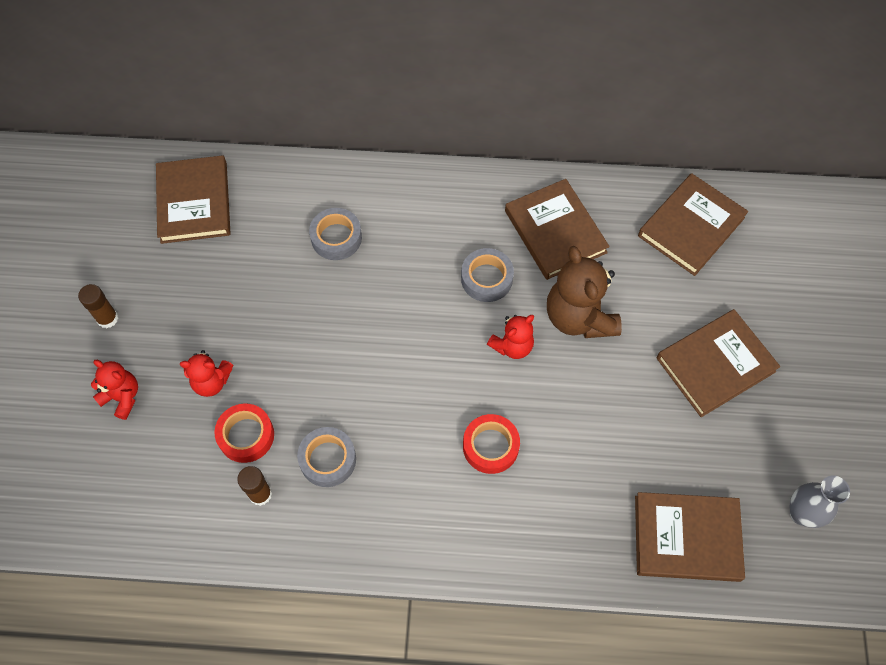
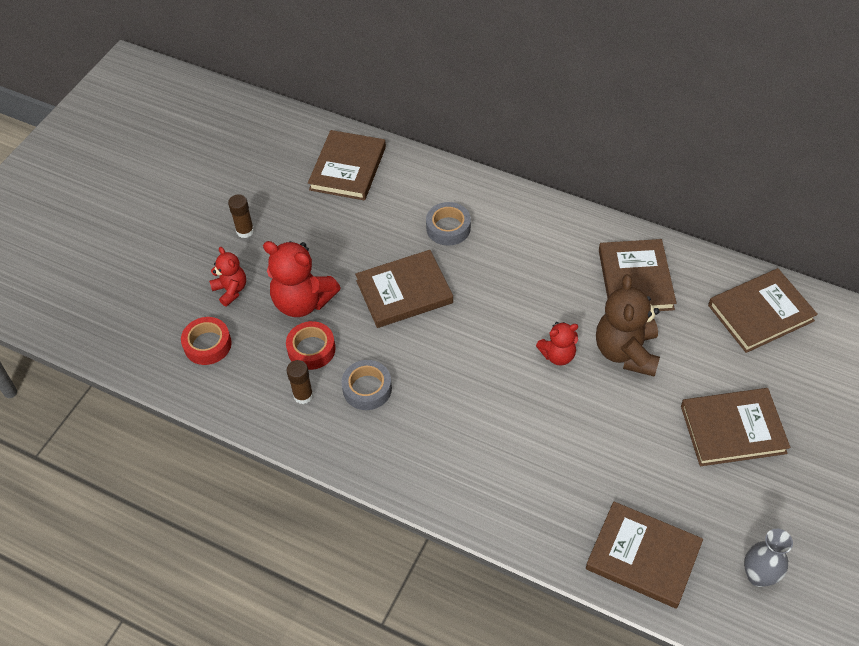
camera: 25 degrees right, 10 degrees down
(211, 382) = (302, 301): red teddy bear -> red teddy bear, size x1.75
(320, 330) = (404, 292): none -> brown book
(486, 279) = (559, 297): grey tape -> none
(490, 446) = (504, 425): red tape -> red tape (207, 344)

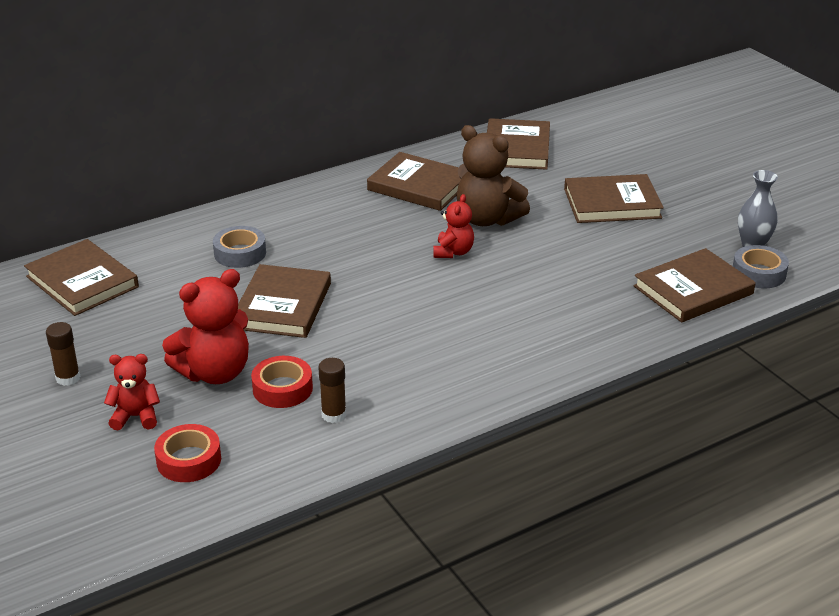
camera: 60 degrees left, 20 degrees down
(367, 389) = (371, 370): grey tape -> grey tape (758, 273)
(733, 429) = (612, 203): brown book -> brown book turned 60 degrees clockwise

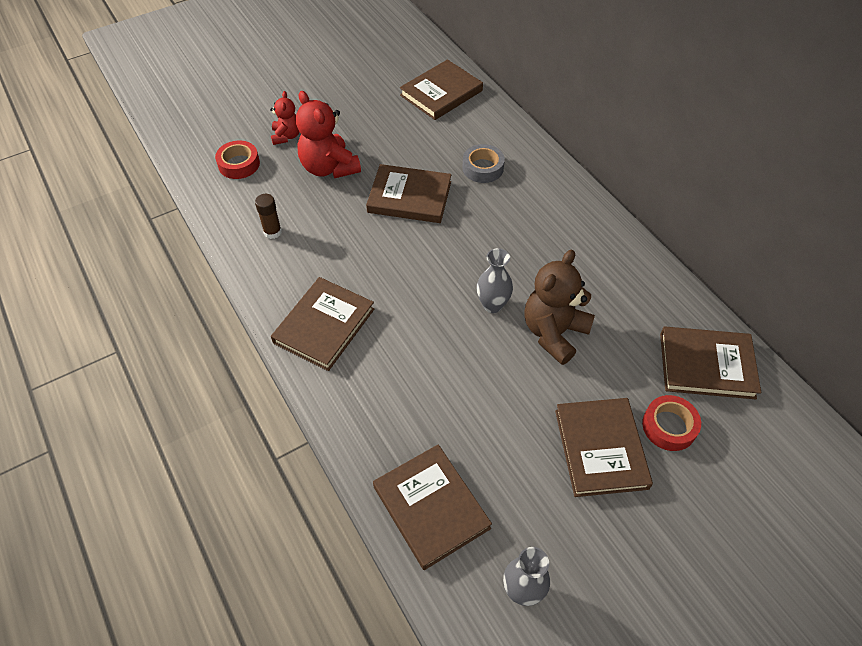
camera: 90 degrees right, 20 degrees up
(68, 378) = (331, 102): brown glue stick -> none
(282, 388) = (306, 203): red tape -> red tape (669, 426)
(419, 186) = (609, 280): brown book -> brown book (324, 326)
(453, 252) = (492, 305): red teddy bear -> grey vase
(758, 273) = (465, 585): grey tape -> none

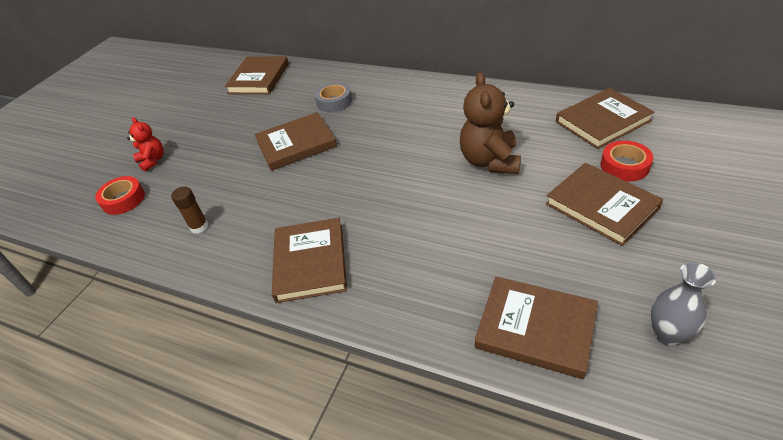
camera: 30 degrees left, 10 degrees down
(329, 168) = (210, 161): red teddy bear -> none
(492, 305) = (429, 171): grey vase -> none

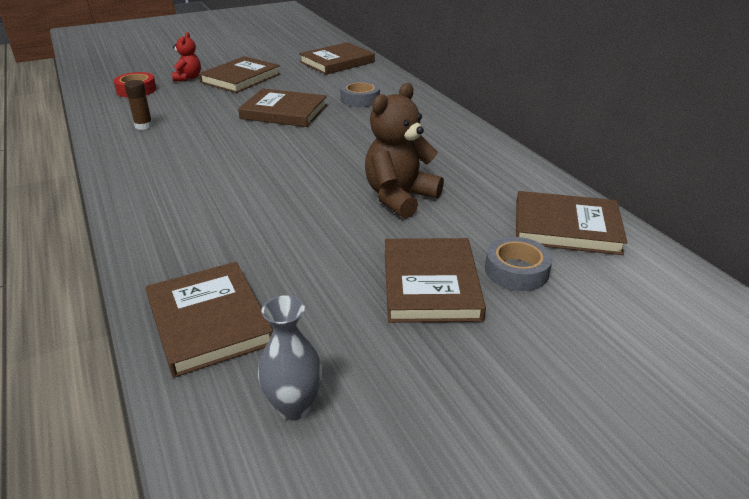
camera: 35 degrees right, 10 degrees down
(310, 262) = (160, 182): brown book -> brown book (240, 78)
(624, 166) = (516, 271): red tape -> grey tape

